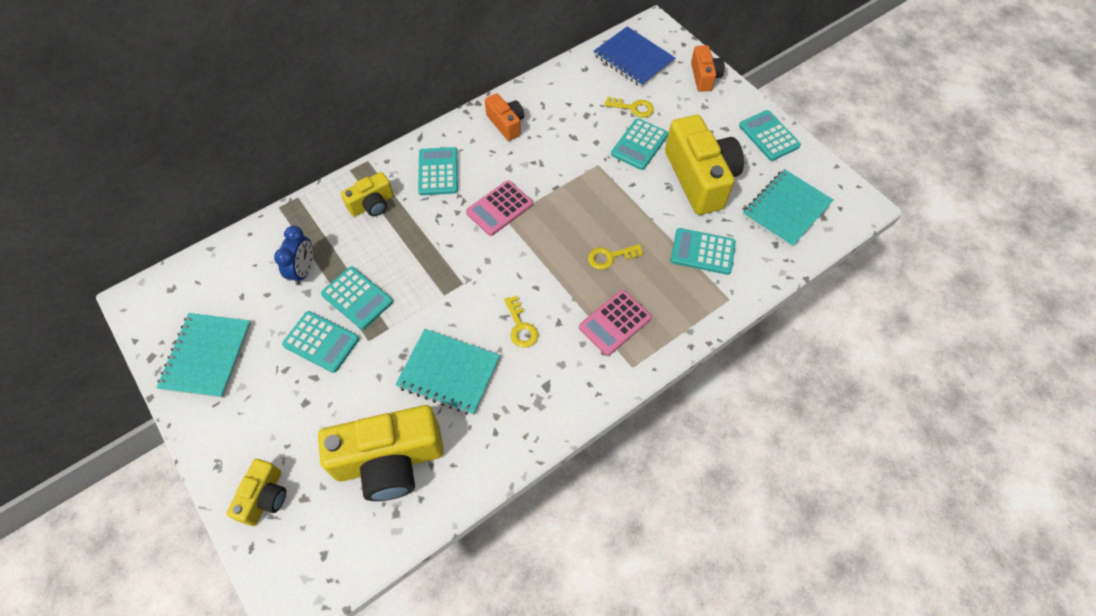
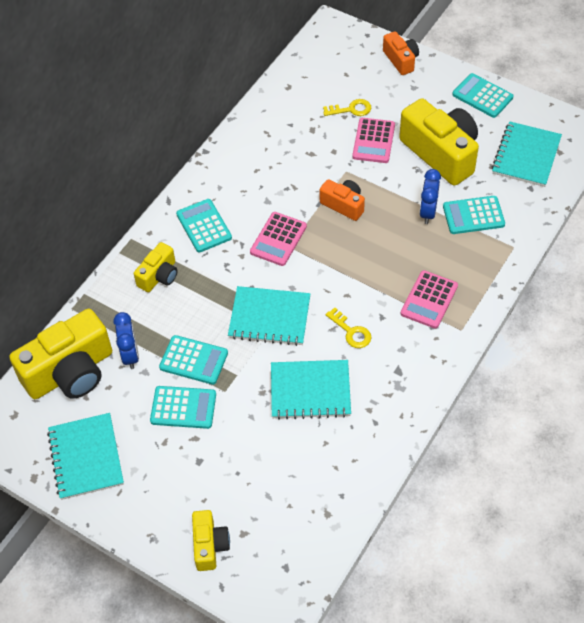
camera: 20 degrees left, 5 degrees down
(390, 461) = (299, 477): yellow camera -> yellow camera (70, 372)
(450, 282) = (269, 317): none -> turquoise notebook
(506, 124) = (243, 161): orange camera -> orange camera (343, 205)
(610, 257) = (397, 247): yellow key -> none
(633, 59) = (328, 63): blue notebook -> none
(639, 144) = (373, 141): turquoise calculator -> pink calculator
(658, 232) = (428, 212): none -> blue clock

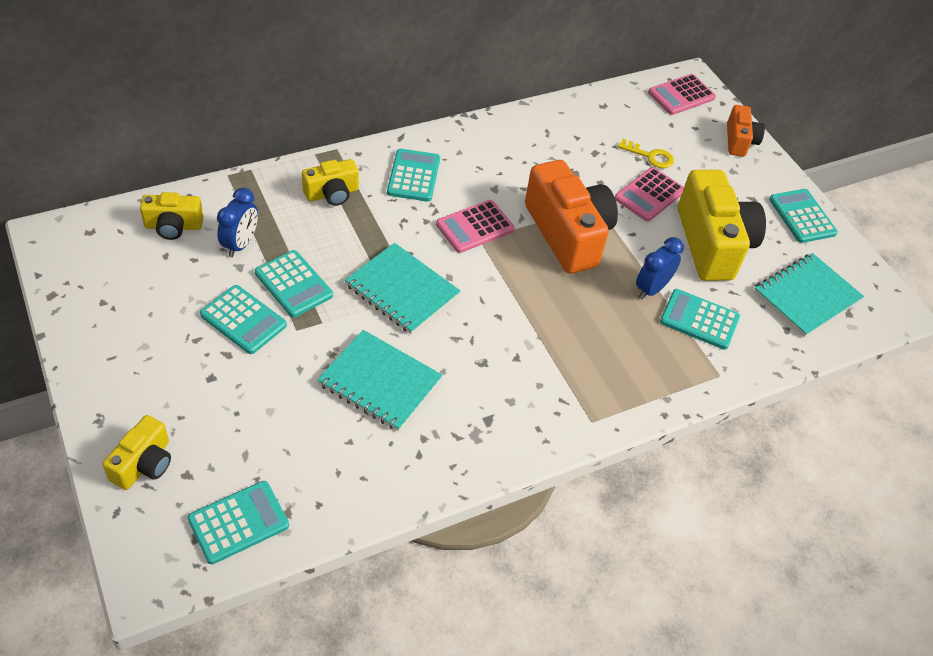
camera: 25 degrees right, 5 degrees down
(70, 372) = (173, 226): yellow camera -> yellow camera, size x0.52
(86, 457) = (113, 307): turquoise notebook -> none
(303, 540) = (238, 522): none -> turquoise calculator
(343, 205) = (568, 234): orange camera -> orange camera, size x1.92
(351, 332) = (472, 352): yellow key -> none
(429, 300) = (581, 371): pink calculator -> pink calculator (681, 95)

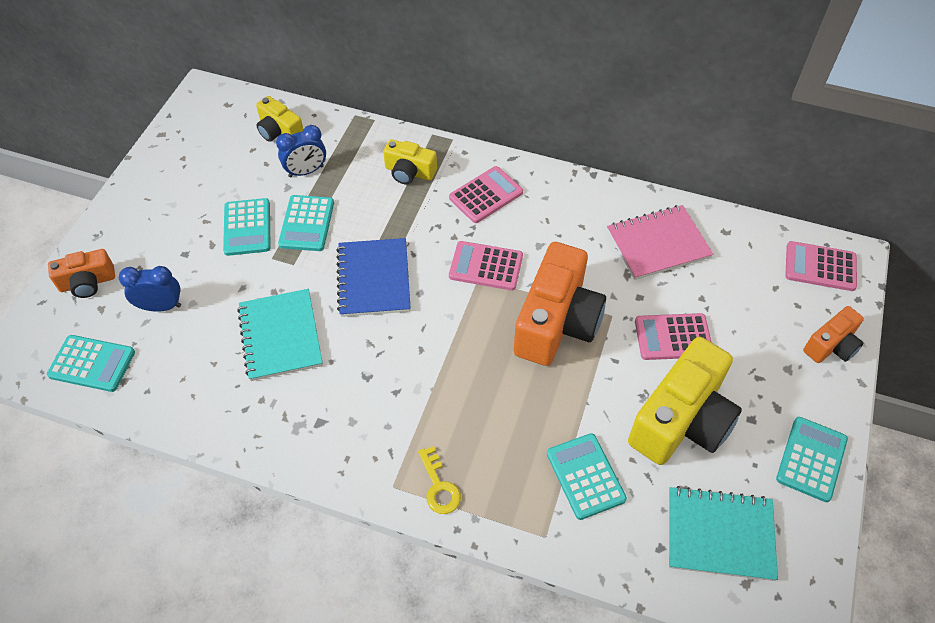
camera: 50 degrees right, 5 degrees up
(144, 464) = (87, 283): yellow camera -> orange camera
(402, 290) = (374, 279): turquoise notebook -> blue notebook
(413, 176) = (486, 195): turquoise calculator -> pink calculator
(571, 139) = (658, 244): none -> pink notebook
(650, 156) = (717, 303): yellow key -> yellow key (439, 486)
(651, 289) = (574, 419): blue clock -> blue clock (161, 306)

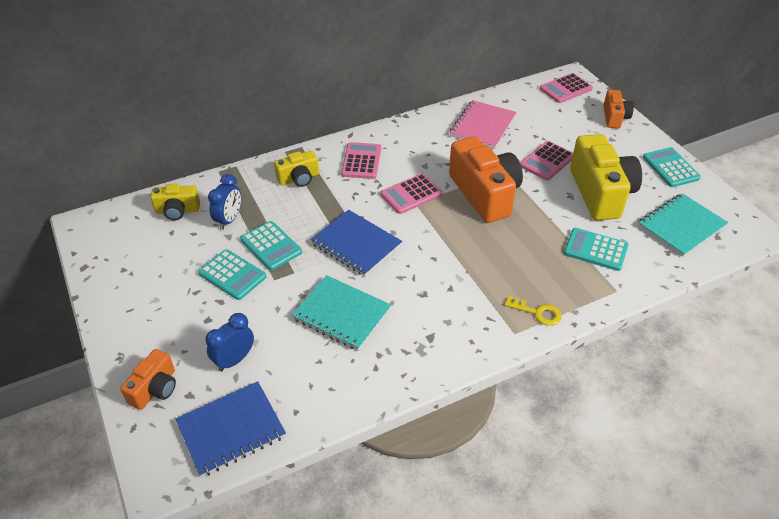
camera: 45 degrees left, 10 degrees down
(92, 364) = (231, 430): turquoise calculator -> blue notebook

